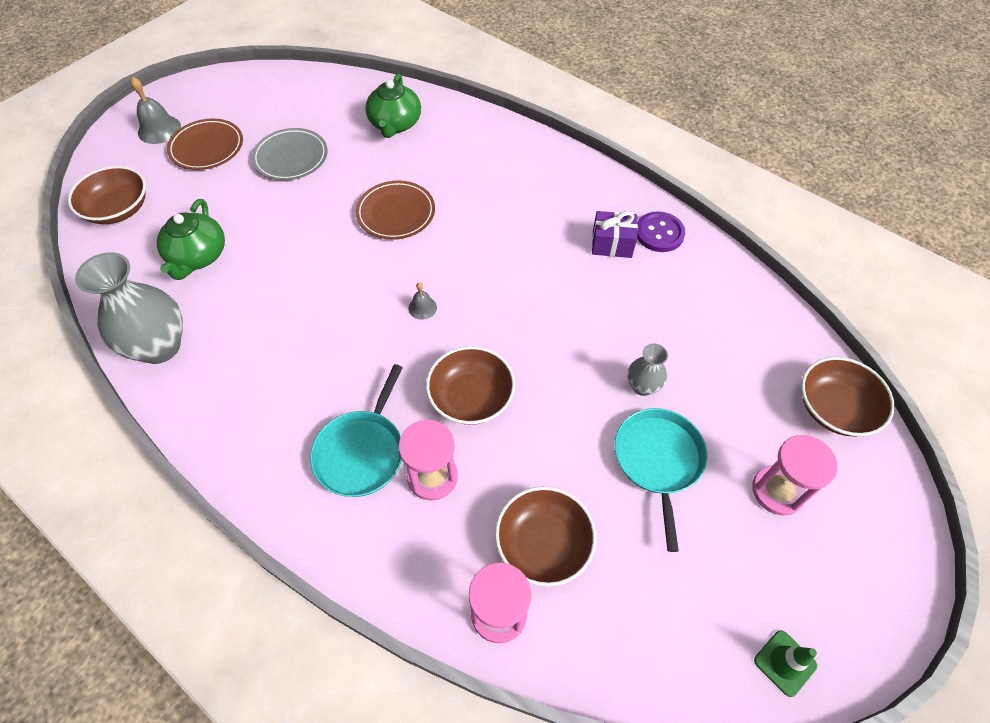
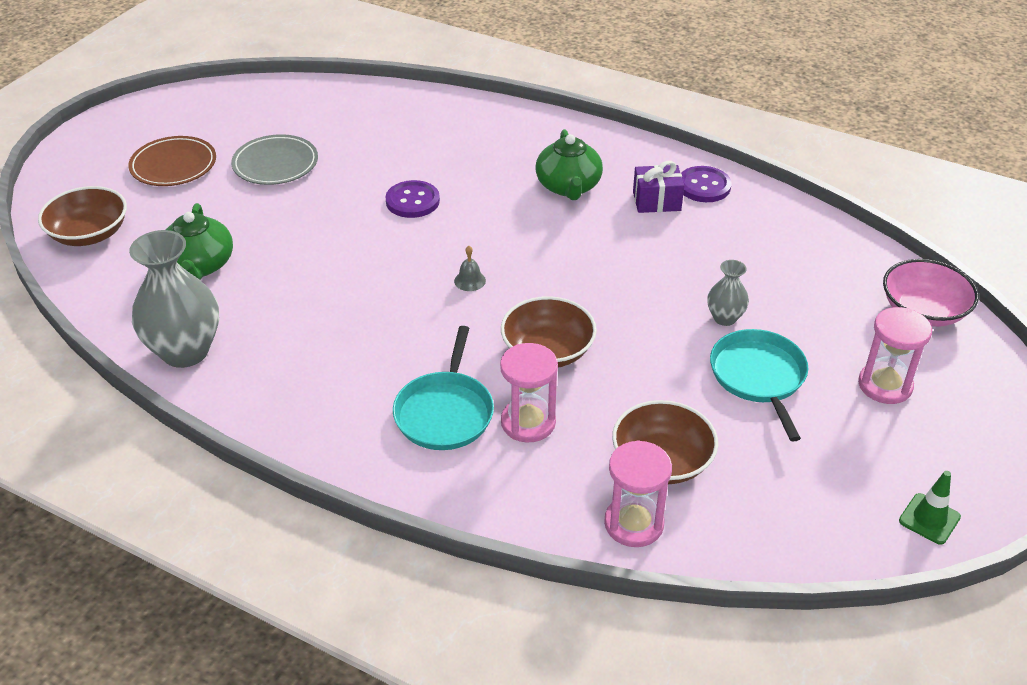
camera: 10 degrees left, 15 degrees down
(159, 129) = (110, 154): grey bell -> none
(395, 124) = (384, 121): green teapot -> green teapot (568, 186)
(396, 213) = (412, 201): brown plate -> purple button
(834, 408) = (923, 311): brown bowl -> pink bowl

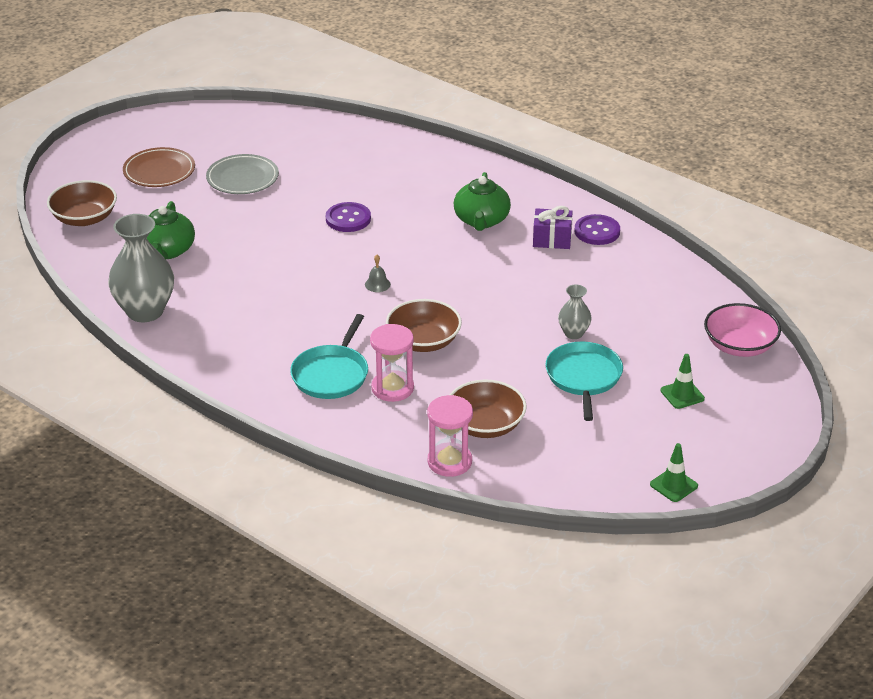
camera: 10 degrees right, 5 degrees down
(885, 385) = (682, 394): pink hourglass -> green traffic cone

